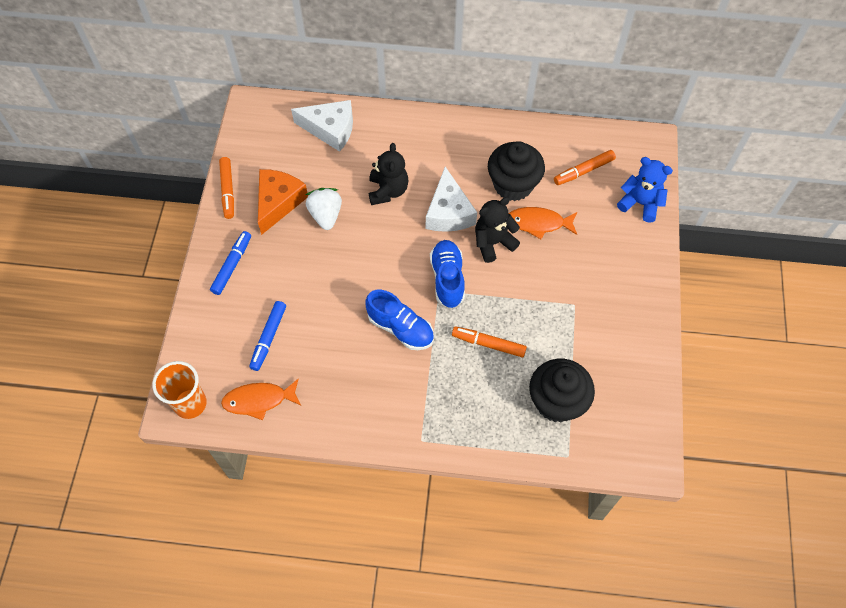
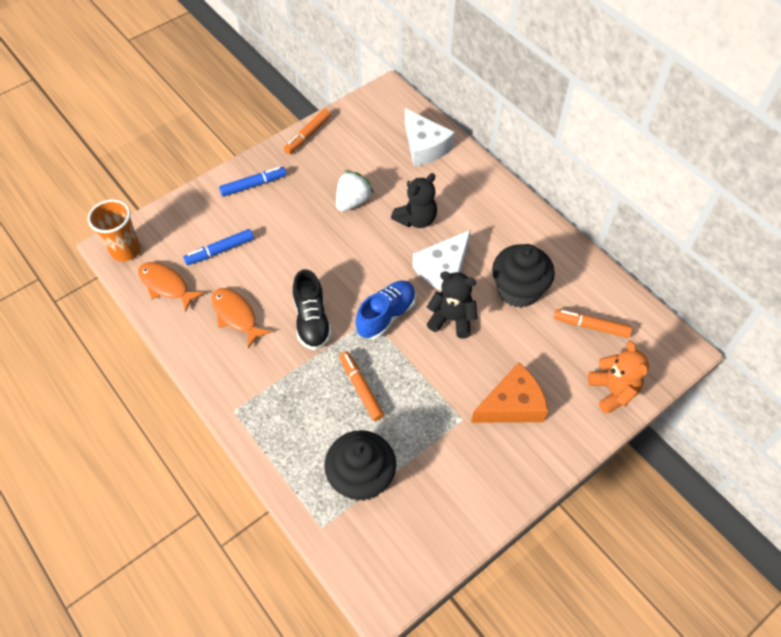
camera: 45 degrees right, 5 degrees down
(278, 202) = (331, 168): orange cheese -> orange cheese (512, 405)
(400, 328) = (312, 321): blue shoe -> black shoe
(538, 223) = (505, 335): orange fish -> orange fish (236, 315)
(640, 203) = (613, 391): blue teddy bear -> orange teddy bear

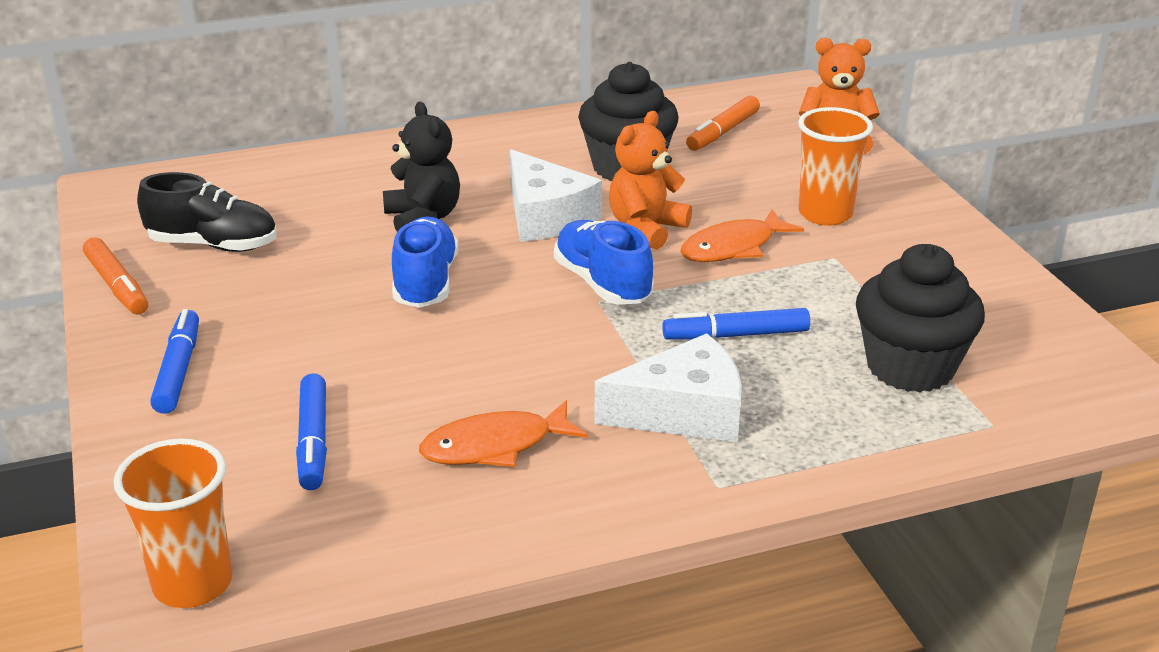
camera: 70 degrees left, 25 degrees down
(166, 285) = (347, 532): orange fish -> orange fish (733, 247)
(312, 321) = (565, 359): black shoe -> black shoe (213, 245)
(352, 201) = (328, 269): white strawberry -> none
(356, 243) = (425, 283): none -> blue shoe
(361, 388) = (735, 335): orange marker -> blue marker
(424, 146) = (274, 181): white cheese -> white cheese (683, 412)
(452, 319) = (646, 229): black teddy bear -> orange teddy bear
(512, 405) = (825, 214): orange cheese -> orange cup

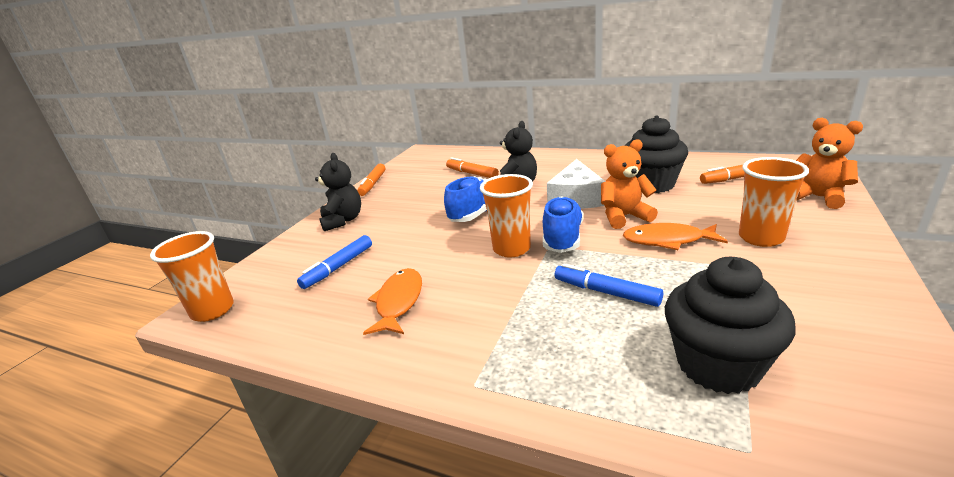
camera: 45 degrees right, 5 degrees down
(179, 370) = (343, 221): blue marker -> black teddy bear
(213, 245) = (423, 177): black shoe -> none
(304, 214) = (472, 173): none -> orange marker
(495, 446) = (398, 302): orange fish -> orange fish turned 75 degrees clockwise
(552, 321) = (511, 249): none -> orange cup
(683, 412) = (514, 326): white cheese -> none

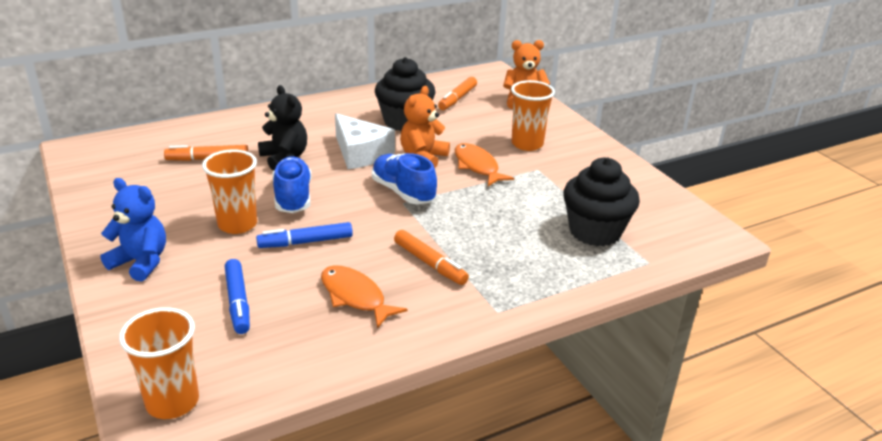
camera: 55 degrees left, 5 degrees up
(343, 221) = (141, 262): black teddy bear -> blue teddy bear
(373, 184) = (91, 210): orange marker -> orange marker (430, 263)
(511, 249) = (376, 217): orange cup -> orange cup (237, 224)
(606, 292) = (489, 219): blue marker -> blue marker (305, 242)
(667, 240) = (477, 166): orange fish -> orange fish turned 105 degrees clockwise

